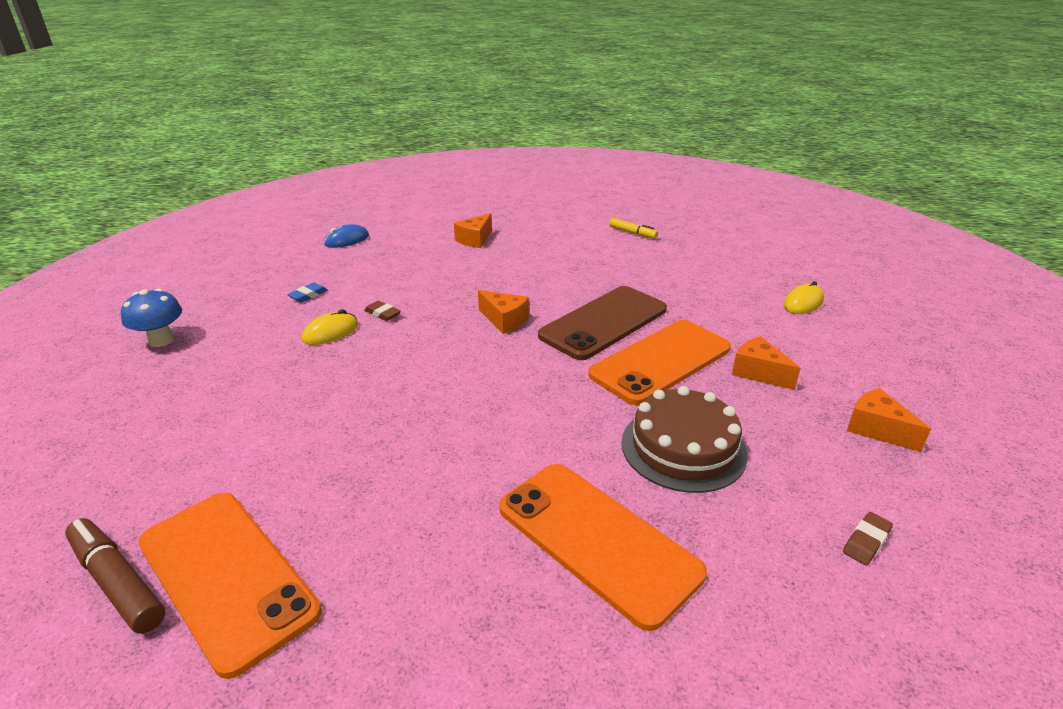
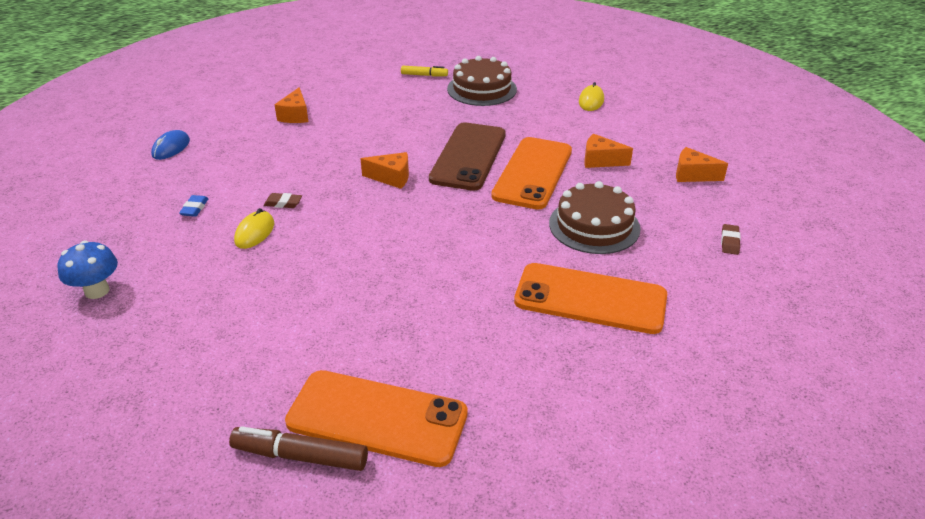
camera: 30 degrees left, 5 degrees up
(682, 260) = (482, 89): none -> brown cake

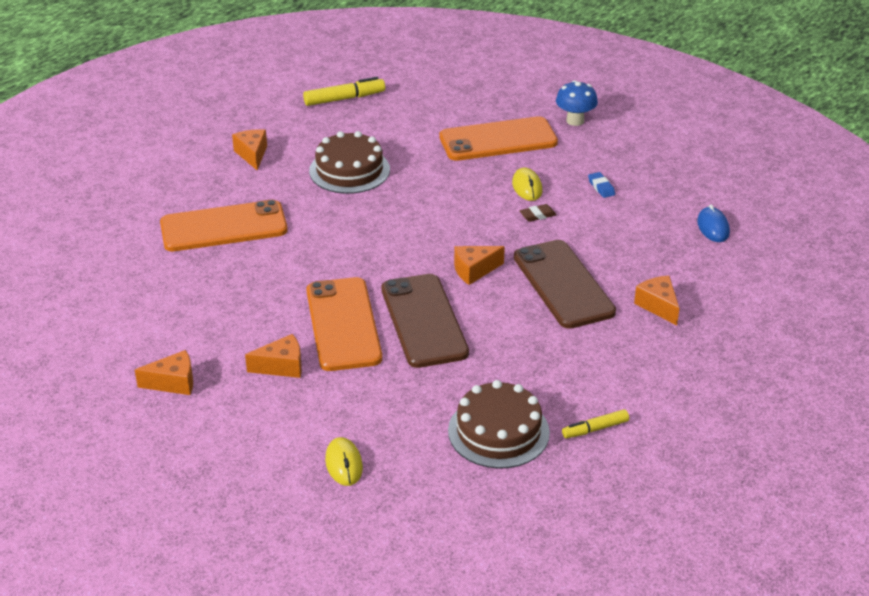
camera: 150 degrees right, 0 degrees up
(300, 456) = (344, 99): brown marker -> yellow marker
(338, 147) = (563, 284): none -> brown phone
(377, 418) = (318, 123): orange phone -> orange phone (498, 140)
(501, 395) = (252, 155): none -> orange cheese
(594, 225) = (251, 288): brown cake -> brown cake (349, 170)
(729, 242) = (119, 314): brown eraser -> none

